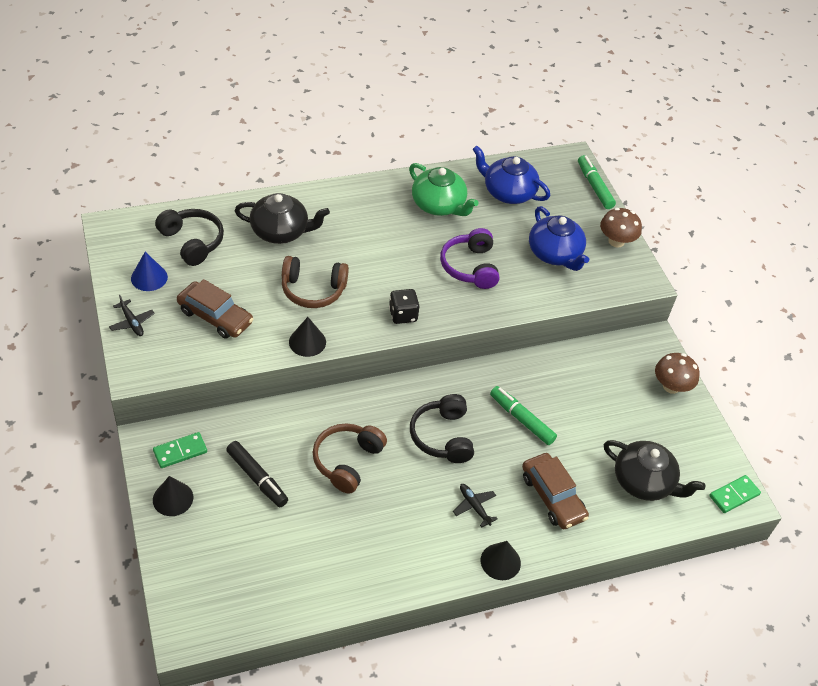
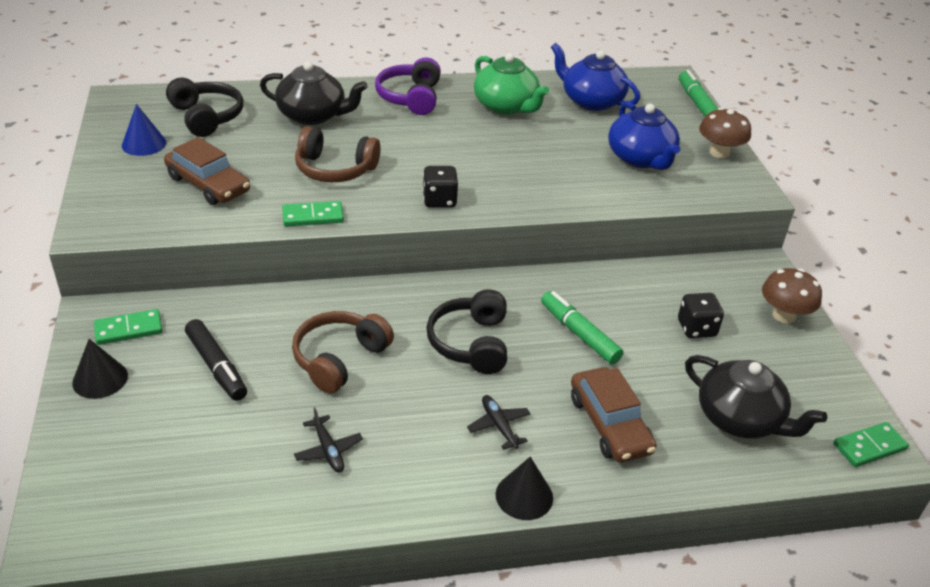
camera: 10 degrees right, 10 degrees down
(132, 322) = (106, 182): black plane -> black plane (328, 450)
(307, 342) = (313, 216): black cone -> green domino
(470, 267) = (533, 162): purple headphones -> purple headphones (410, 97)
(607, 405) = (696, 328): none -> black dice

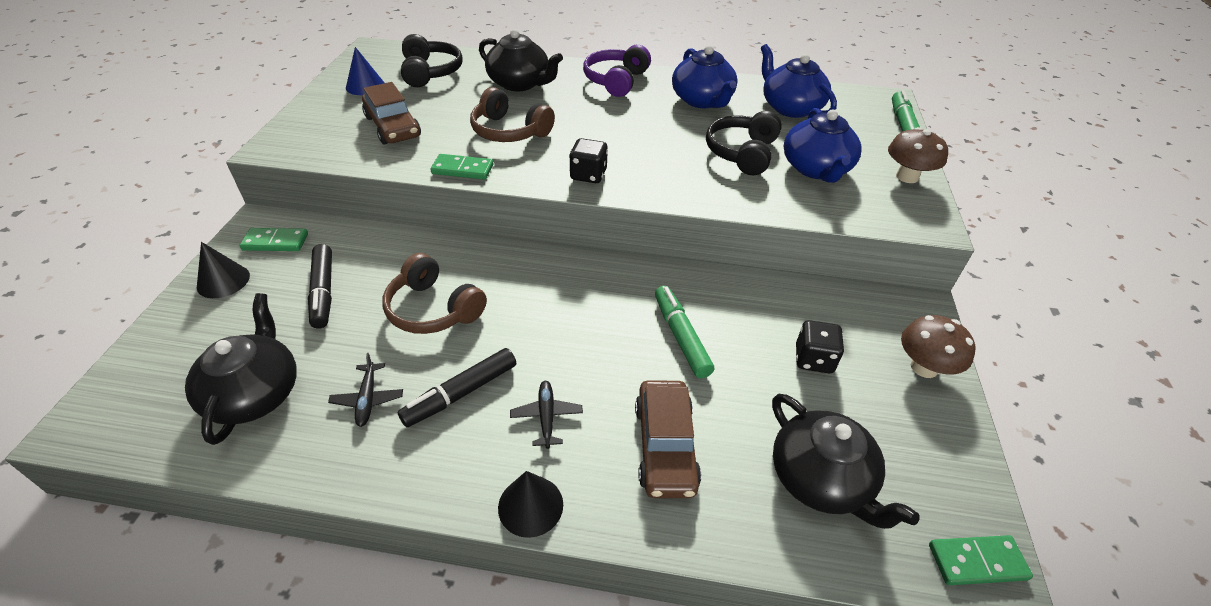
camera: 20 degrees right, 5 degrees up
(214, 472) = (255, 394): none -> black teapot
(339, 359) = (433, 309): brown headphones -> brown headphones turned 105 degrees counterclockwise
(412, 425) = (461, 393): none -> black marker
(471, 343) = (565, 321): black headphones -> black headphones (742, 153)
(506, 106) = (702, 100): green teapot -> blue teapot

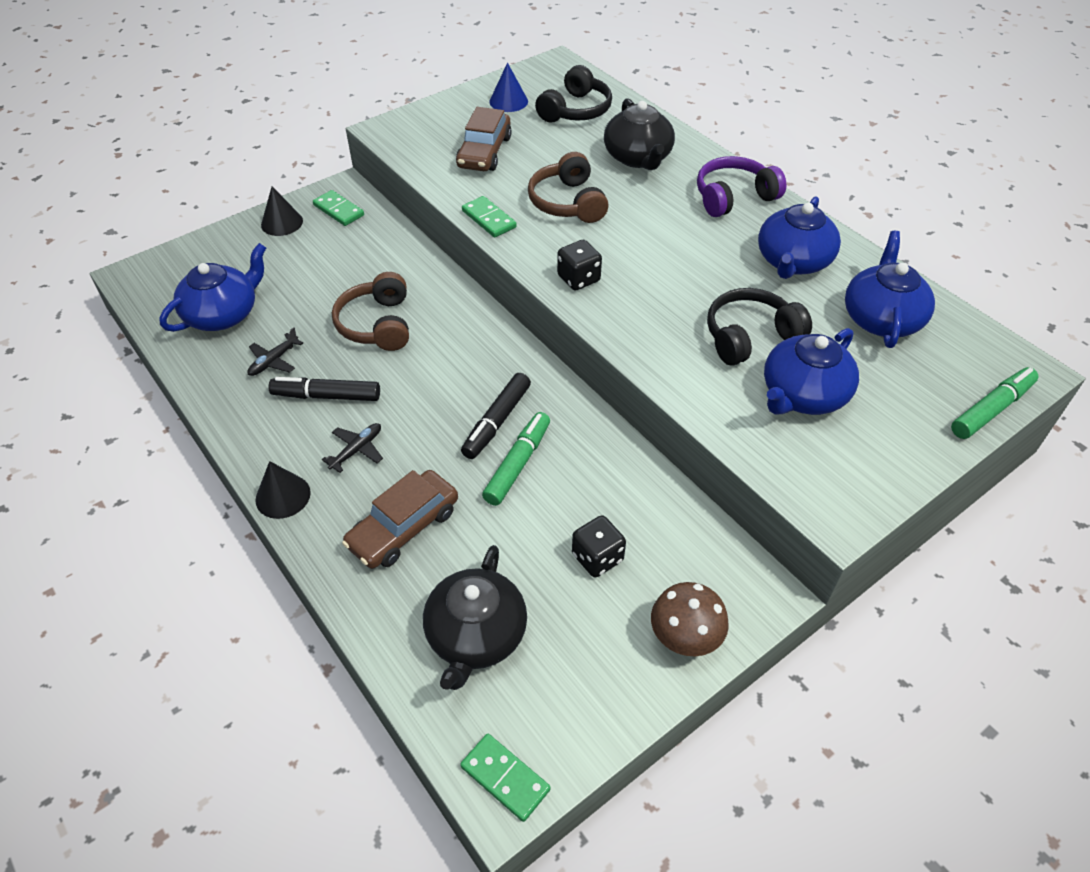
camera: 45 degrees right, 5 degrees up
(255, 394) = (223, 314): black teapot -> blue teapot
(323, 292) = (327, 267): black marker -> black marker (497, 422)
(907, 177) = (893, 461): brown mushroom -> none

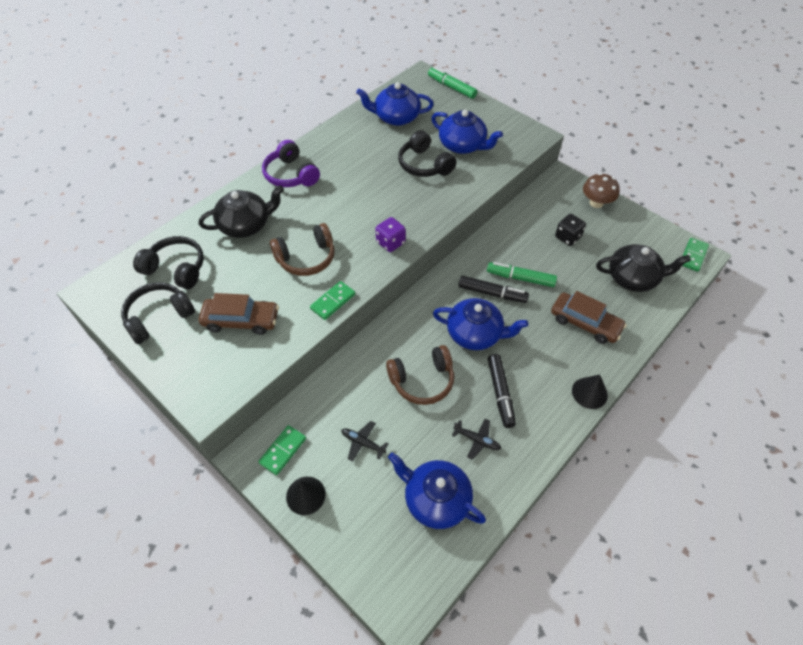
camera: 100 degrees left, 5 degrees up
(357, 450) = (539, 362): black plane -> black plane (363, 443)
(508, 101) = (159, 317): blue cone -> black headphones
(578, 279) = (390, 242): black dice -> purple dice
(793, 261) = (354, 149): blue teapot -> blue teapot (475, 334)

